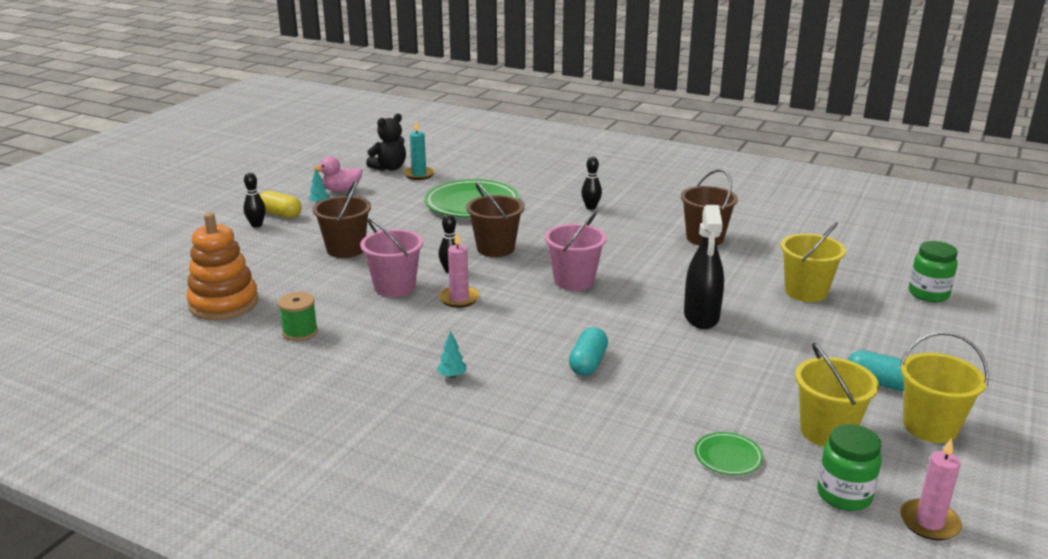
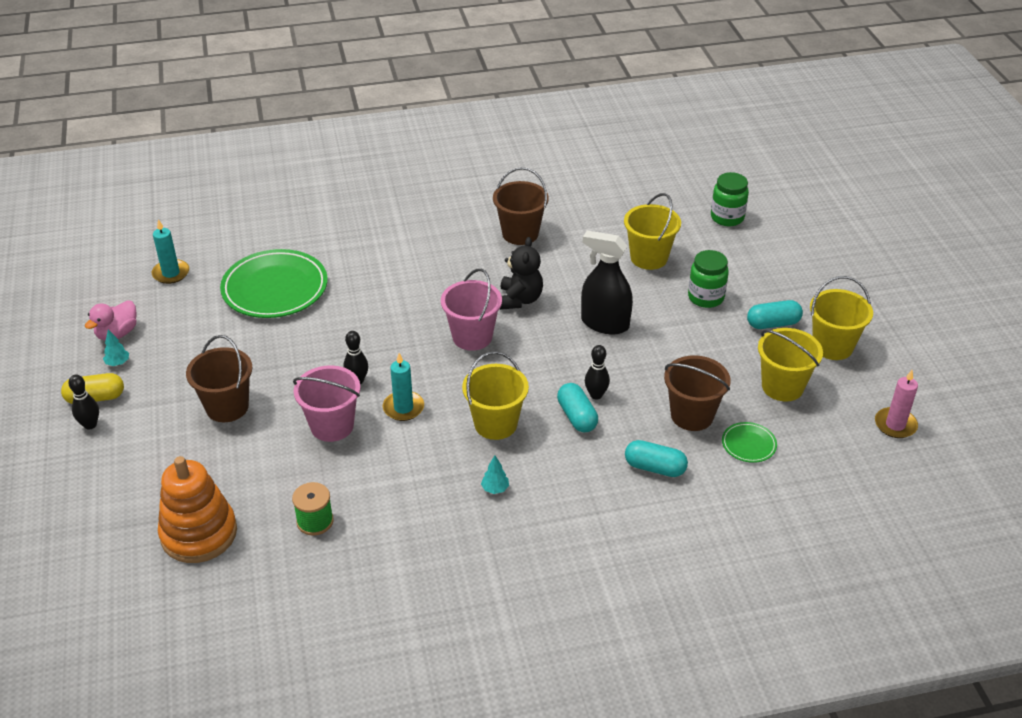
camera: 40 degrees left, 15 degrees up
(389, 168) = (126, 278): black teddy bear -> black teddy bear (520, 299)
(459, 299) = (403, 408): pink candle -> turquoise candle
(495, 248) = (364, 333): brown bucket -> brown bucket (692, 415)
(513, 338) = (495, 424): none -> yellow bucket
(591, 207) = (388, 240): black bowling pin -> black bowling pin (596, 395)
(608, 428) = (655, 468): none -> turquoise capsule
(701, 316) = (605, 323): black spray bottle -> black spray bottle turned 150 degrees clockwise
(844, 495) = (837, 433): green jar -> green jar (706, 297)

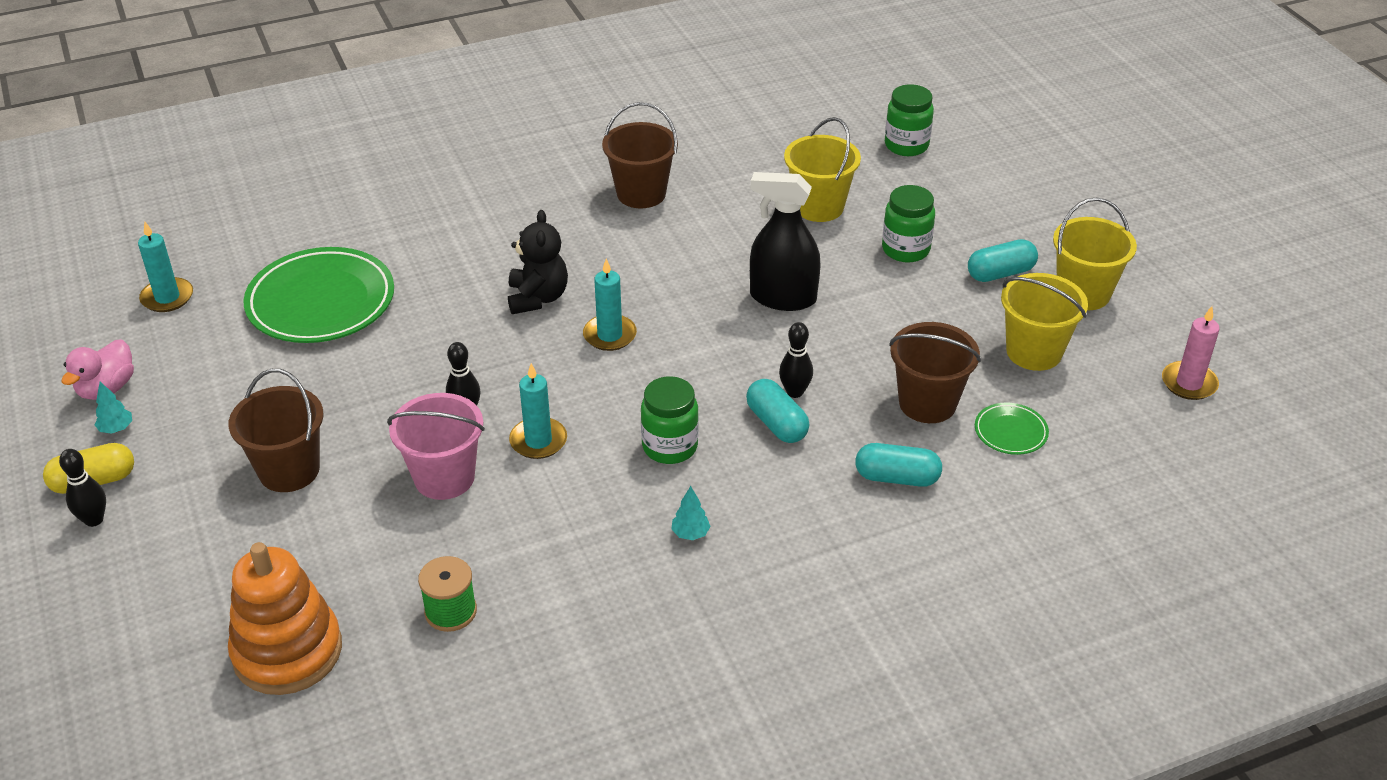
camera: 10 degrees left, 0 degrees up
(472, 337) = (609, 335): pink bucket -> turquoise candle
(495, 424) = (670, 447): yellow bucket -> green jar
(520, 299) = (662, 279): black teddy bear -> black teddy bear (537, 298)

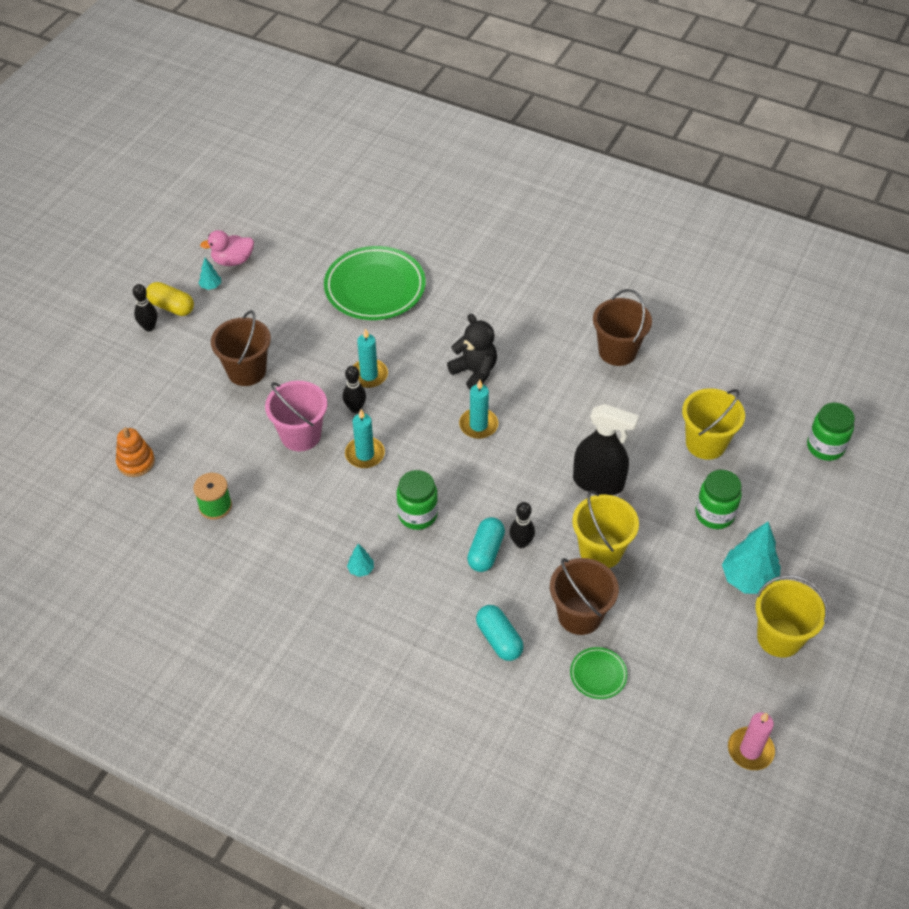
camera: 50 degrees right, 10 degrees up
(167, 297) = (315, 229): turquoise candle -> turquoise candle (369, 375)
(287, 651) = (136, 462): orange stacking toy -> orange stacking toy, size x0.57
(537, 298) = (474, 372): black teddy bear -> black teddy bear turned 90 degrees counterclockwise
(783, 298) = (598, 482): black spray bottle -> black spray bottle turned 135 degrees clockwise
(1000, 273) = (748, 579): turquoise capsule -> turquoise tree
(1034, 352) = (688, 643): yellow bucket -> yellow bucket (600, 551)

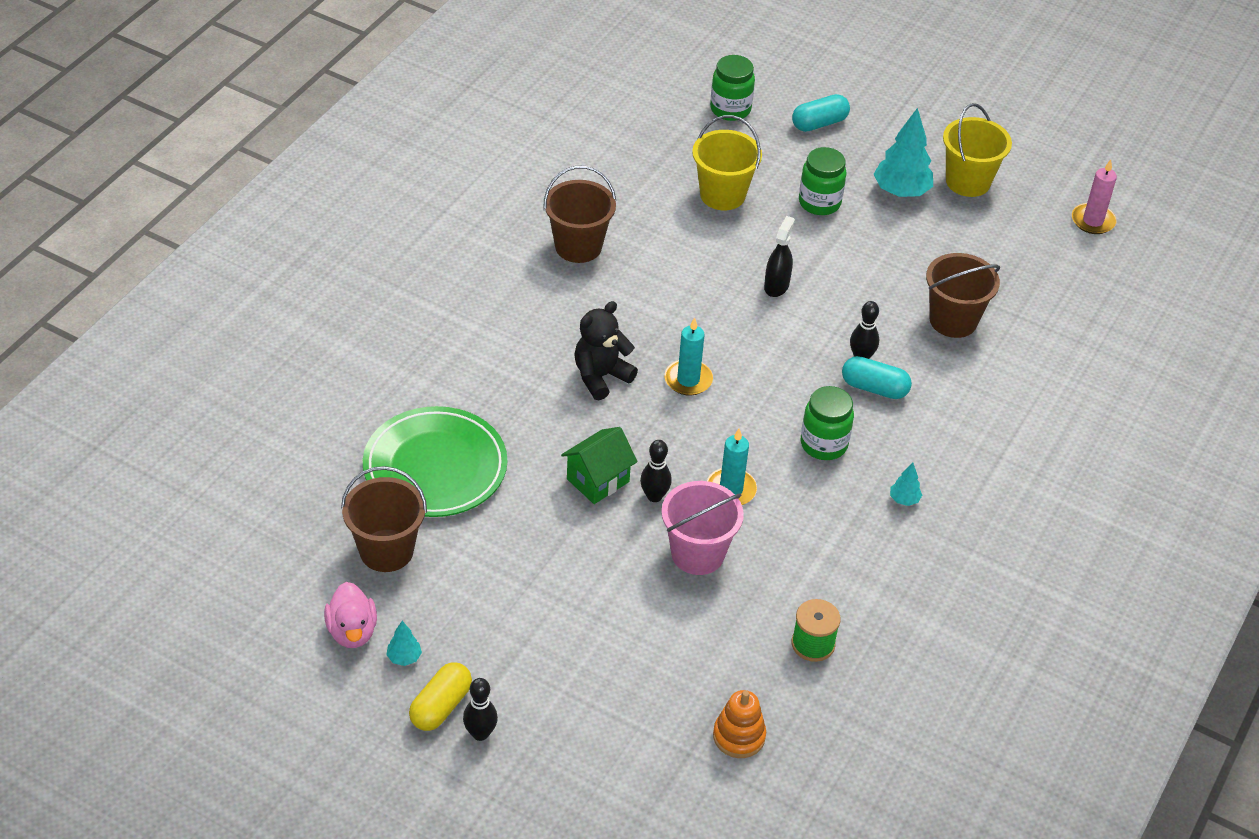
camera: 90 degrees left, 5 degrees down
(246, 371) = (579, 612): brown bucket -> brown bucket (386, 550)
(369, 375) = (598, 480): turquoise candle -> green house
(499, 639) = (988, 387): turquoise capsule -> turquoise capsule (819, 123)
(598, 482) = (776, 286): black spray bottle -> black spray bottle, size x0.61
(598, 674) = (1023, 314): green plate -> none
(600, 551) = (870, 295): yellow bucket -> none

